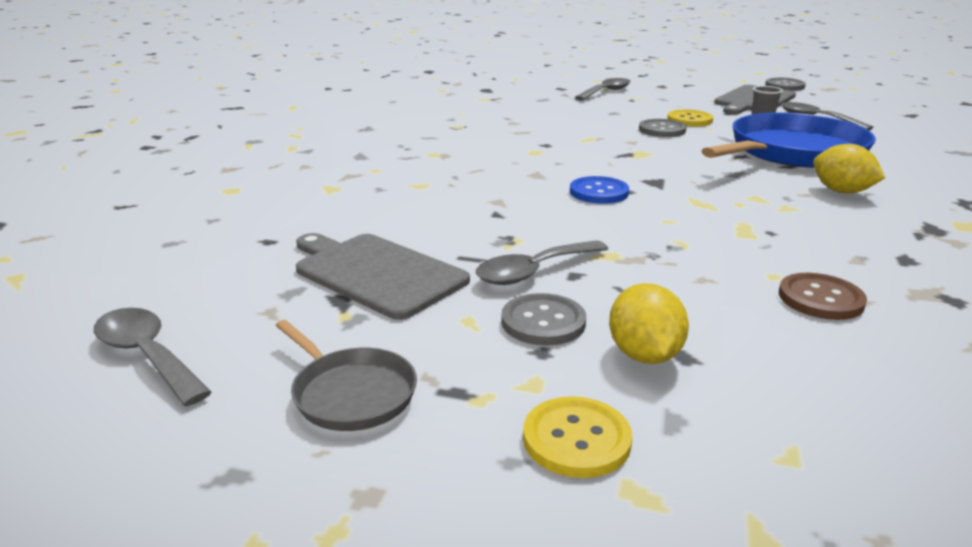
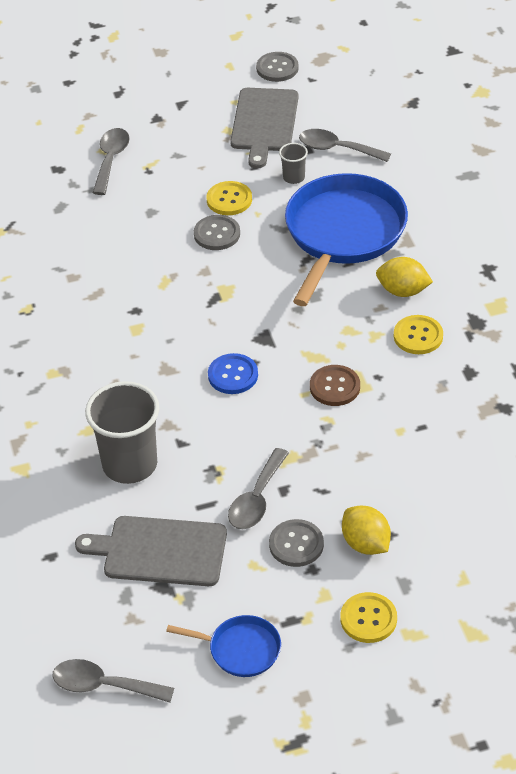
camera: 30 degrees left, 20 degrees up
(351, 393) = (241, 649): grey pan -> blue pan
(428, 212) = (130, 464): none -> grey cup
(820, 299) = (434, 443): brown button -> brown button (335, 387)
(844, 220) = (418, 336): none -> yellow button

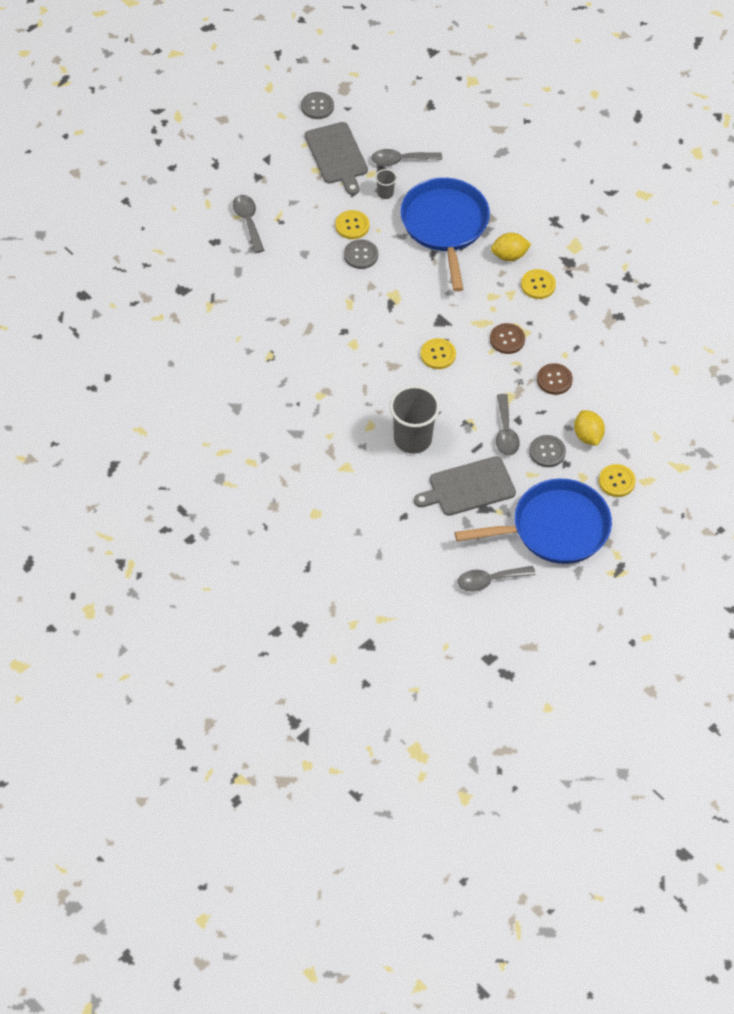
camera: 30 degrees left, 10 degrees up
(233, 375) = (438, 354): blue button -> yellow button
(241, 649) = (555, 528): blue pan -> blue pan, size x2.12
(365, 457) = (554, 380): none -> brown button
(366, 544) = (588, 436): yellow lemon -> yellow lemon turned 45 degrees clockwise

